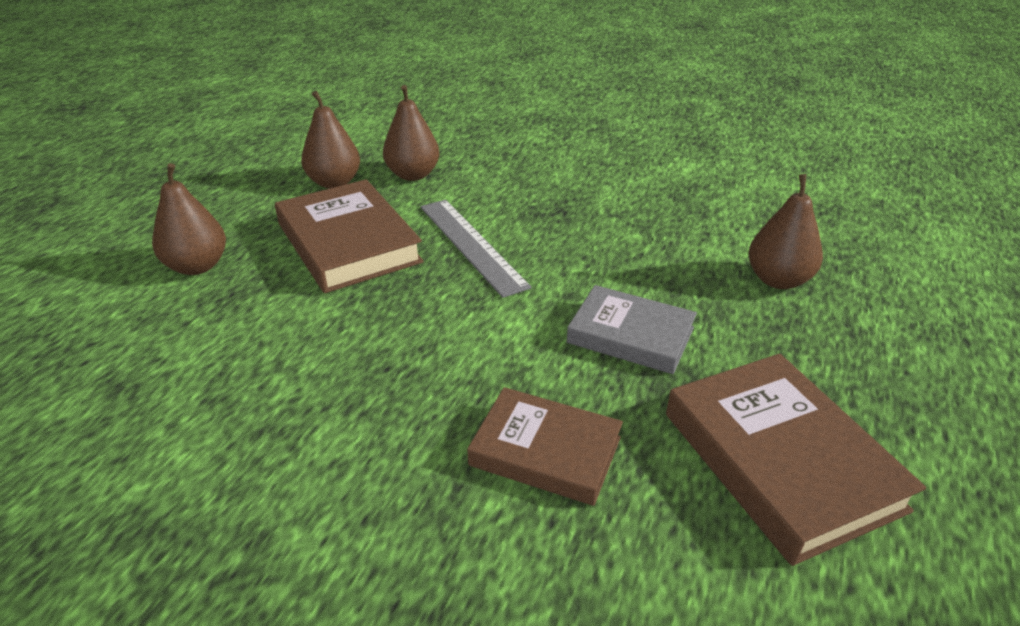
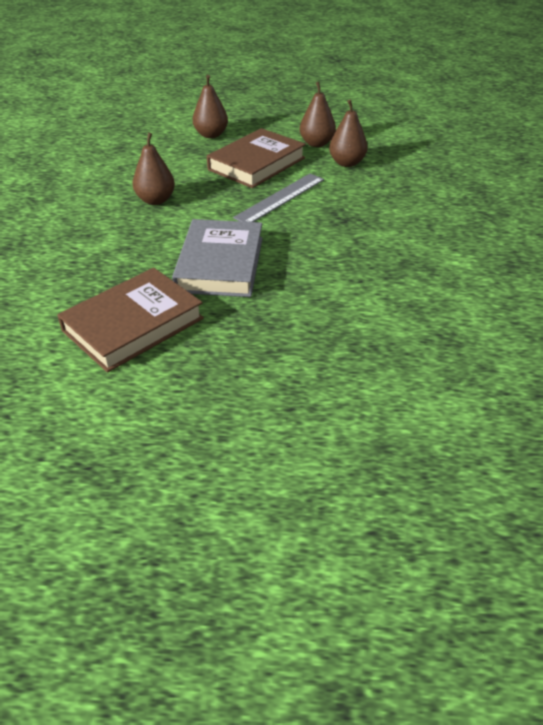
camera: 70 degrees right, 5 degrees up
(545, 451) = (116, 252): brown book -> none
(630, 335) = (220, 264): grey book -> grey book, size x1.52
(778, 280) = (317, 316): brown pear -> brown pear (156, 200)

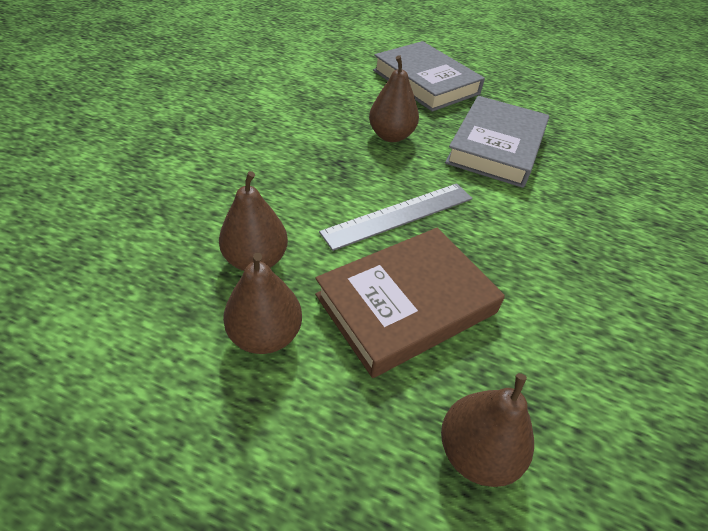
camera: 165 degrees left, 5 degrees up
(133, 324) = (575, 116): brown book -> none
(156, 200) = (579, 261): brown pear -> brown pear (391, 136)
(318, 326) = (425, 82): none -> grey book

